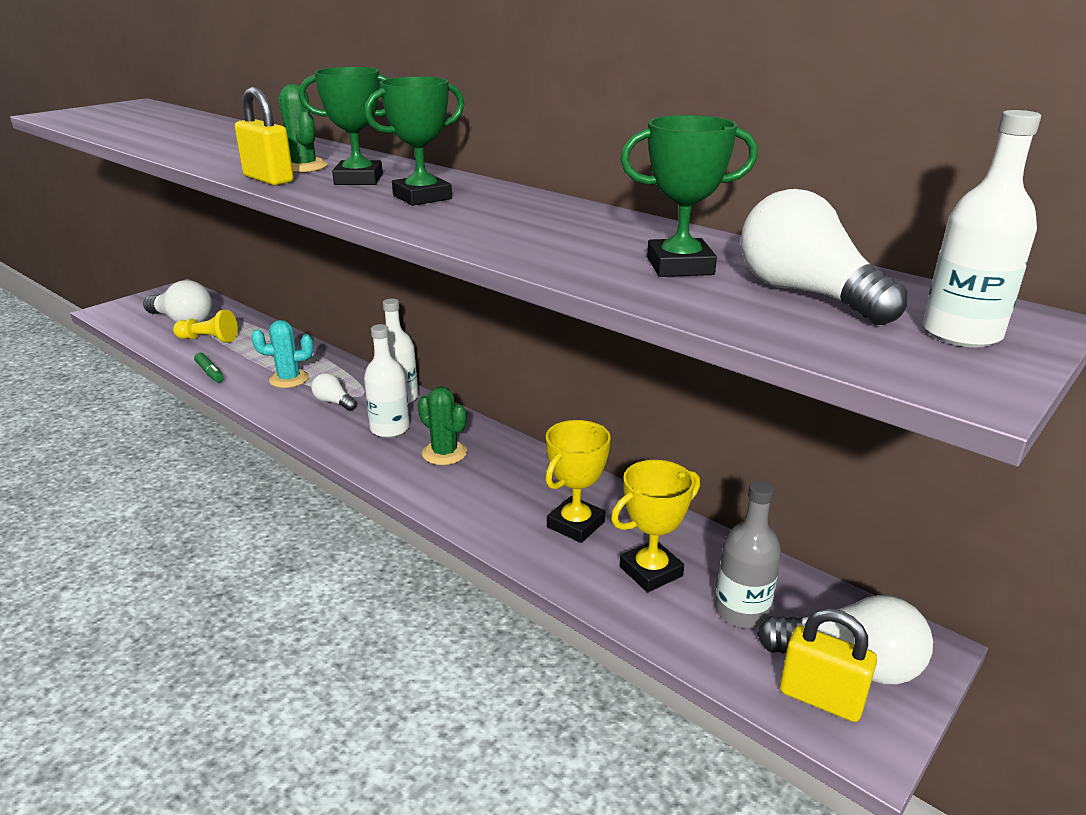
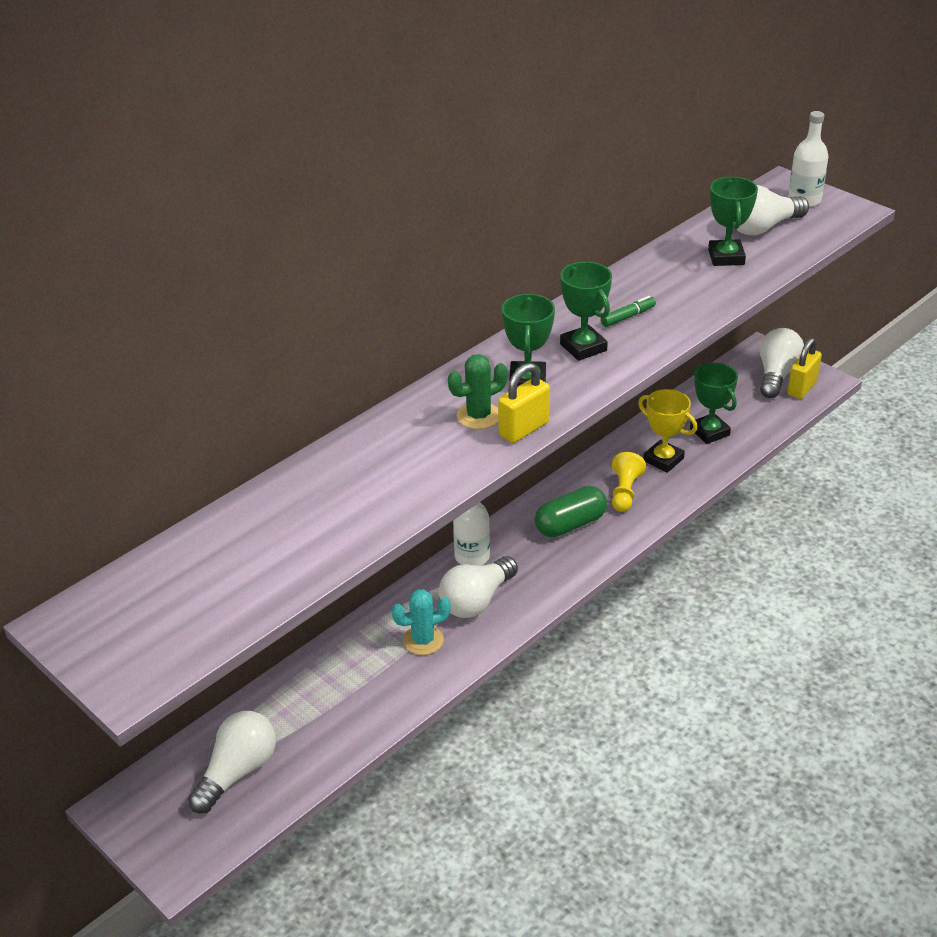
camera: 85 degrees left, 10 degrees up
(208, 339) = (305, 730): yellow pawn -> yellow pawn (625, 492)
(210, 373) = (399, 708): green marker -> green marker (628, 317)
(289, 379) = (423, 640): turquoise cactus -> turquoise cactus turned 75 degrees clockwise
(333, 402) = (477, 600): white light bulb -> white light bulb, size x1.86
(390, 429) = (529, 559): white bottle -> none
(444, 453) = (570, 524): green cactus -> green capsule
(651, 571) = (709, 432): yellow trophy -> green trophy
(741, 611) = (741, 403): grey bottle -> none

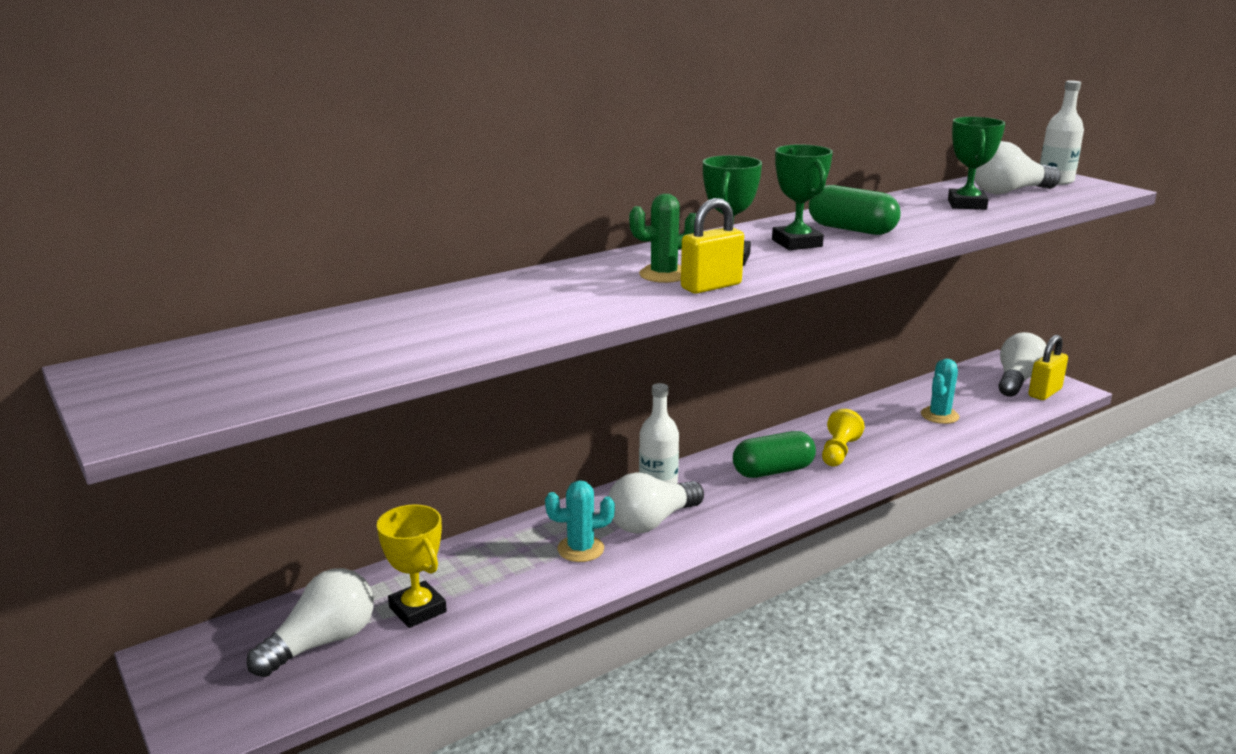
camera: 10 degrees right, 15 degrees down
(628, 317) = (851, 229): green marker -> green capsule
(663, 460) = (885, 431): yellow trophy -> yellow trophy (417, 609)
(709, 432) = (939, 415): green trophy -> turquoise cactus

